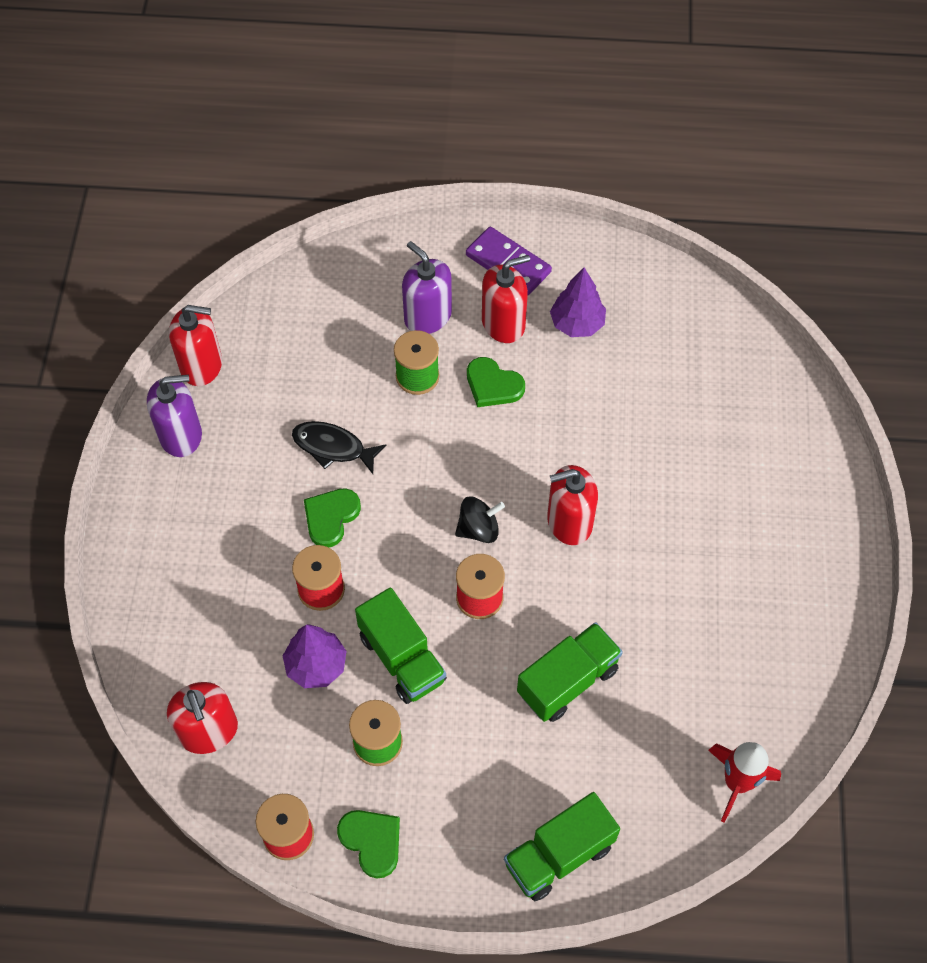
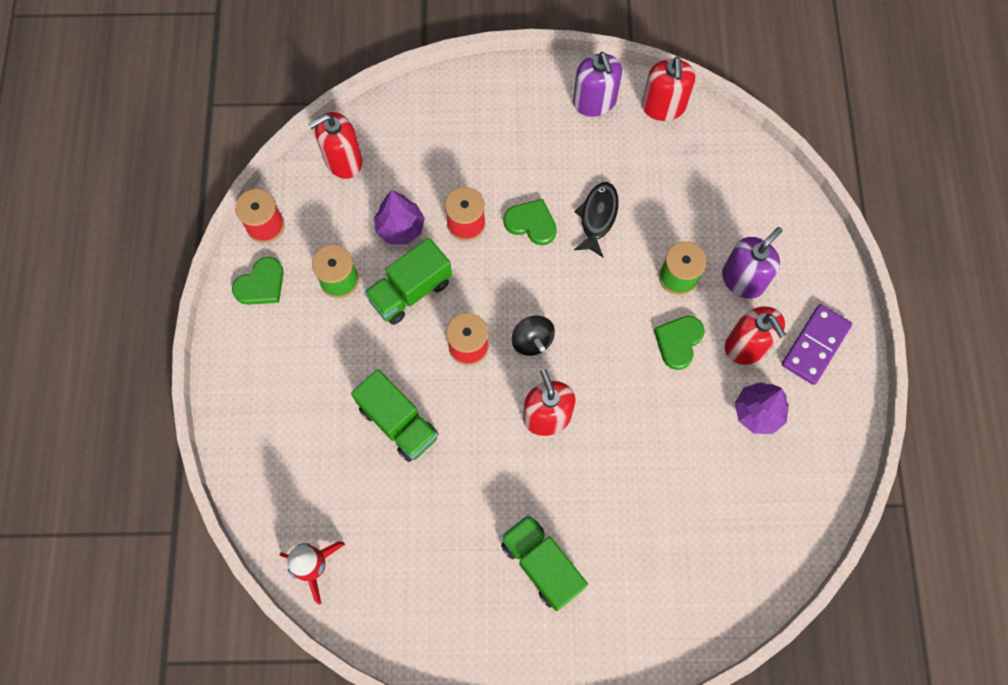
camera: 85 degrees right, 10 degrees up
(559, 855) = (252, 423): green truck -> green truck (541, 564)

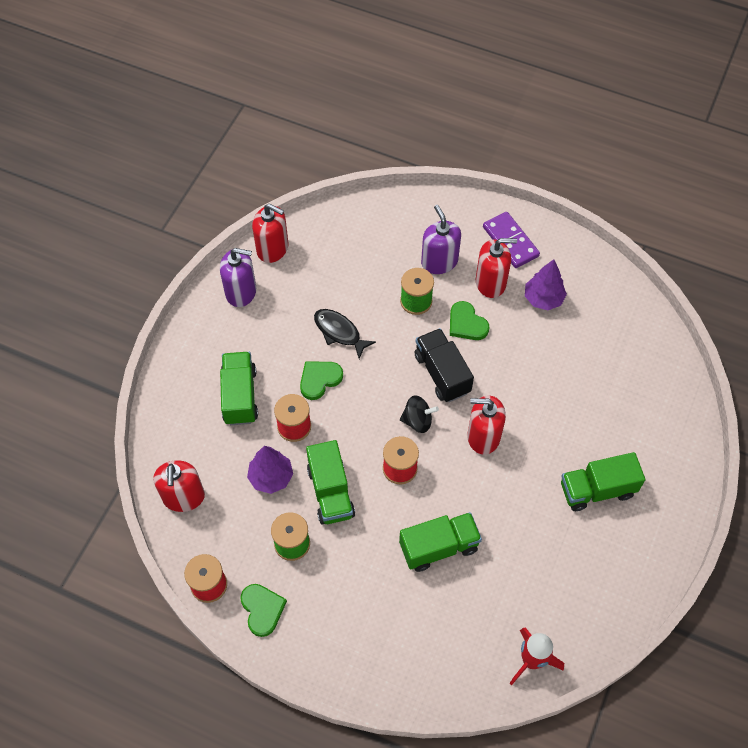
camera: 65 degrees left, 10 degrees down
(474, 158) = (240, 396): none -> green truck
(602, 342) = (442, 373): none -> black truck

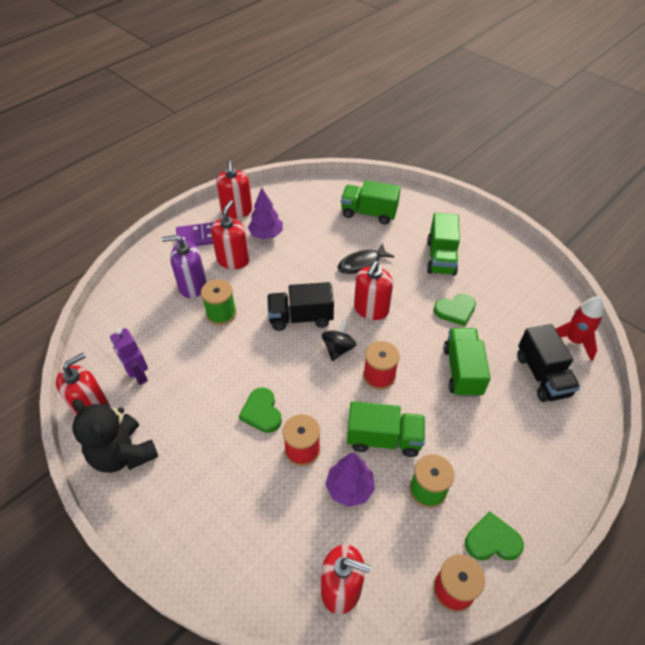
camera: 70 degrees left, 10 degrees down
(240, 396) = (245, 491): green truck -> green truck (369, 213)
(241, 292) = (123, 454): purple soap dispenser -> black teddy bear
(318, 266) = (138, 375): none -> purple robot
(339, 332) = (220, 380): black fish -> black fish (362, 264)
(466, 323) = (262, 287): green heart -> green heart (455, 310)
(467, 631) = (542, 375): none -> black truck
(565, 256) = (236, 211): none -> red soap dispenser

